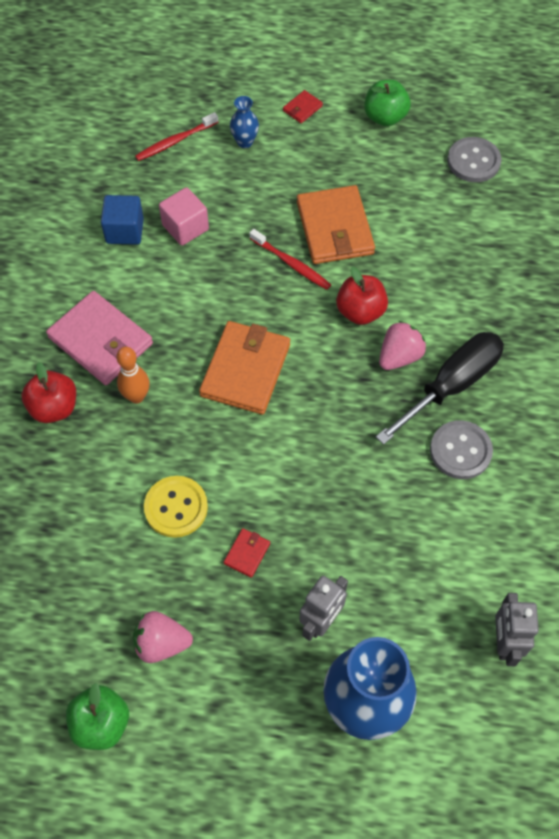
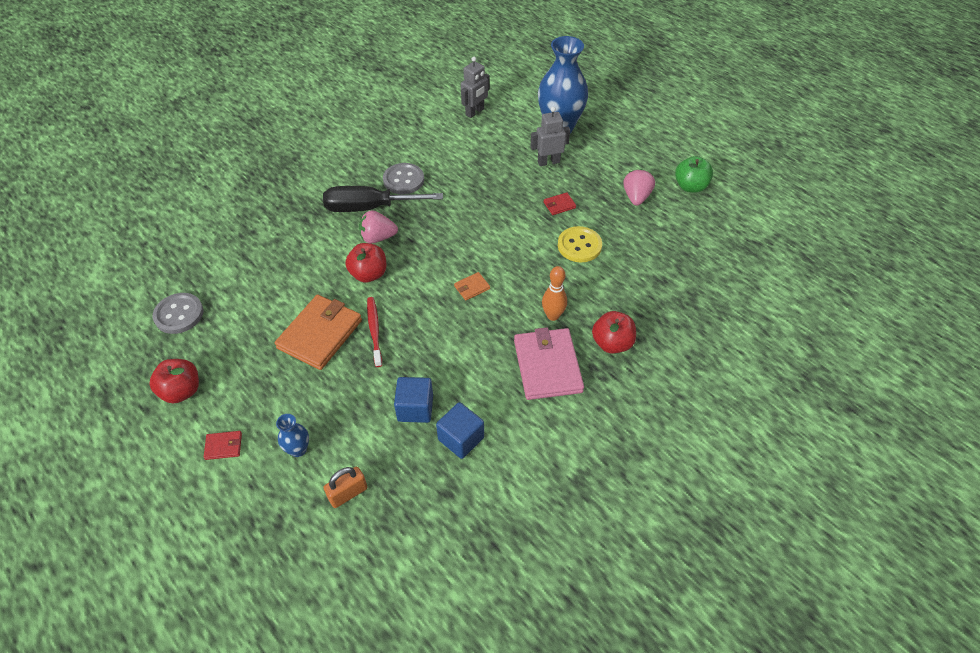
camera: 140 degrees left, 10 degrees down
(161, 643) = (636, 197): pink strawberry -> pink strawberry turned 120 degrees counterclockwise
(175, 141) = (348, 493): red toothbrush -> orange padlock
(185, 227) = (415, 408): pink cube -> blue cube
(245, 370) = (472, 287): orange wallet -> orange wallet, size x0.43
(385, 117) = (181, 391): green apple -> red apple

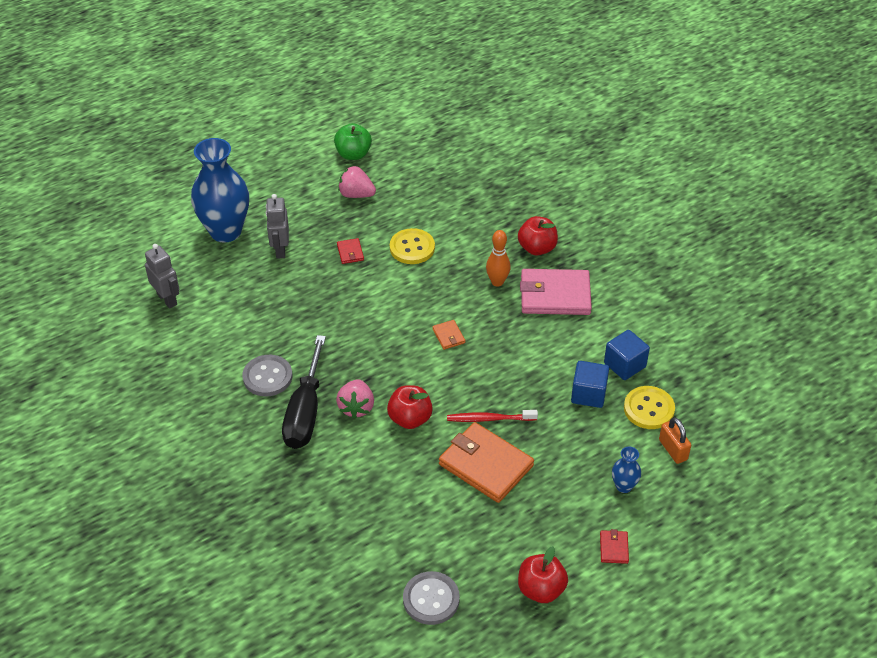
camera: 80 degrees left, 5 degrees down
(402, 466) = (649, 409): none -> yellow button

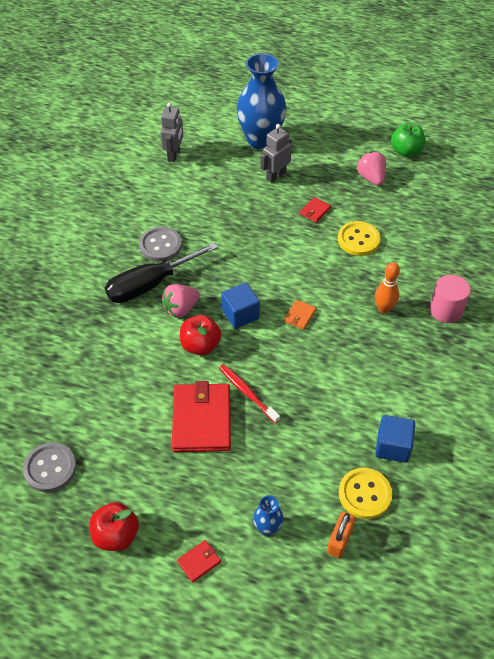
camera: 50 degrees right, 5 degrees up
(485, 465) = (201, 420): orange wallet -> red wallet
(537, 248) = (446, 310): red apple -> pink cylinder
(555, 295) = (412, 353): pink wallet -> none
(588, 394) = (336, 441): blue cube -> blue cube (240, 314)

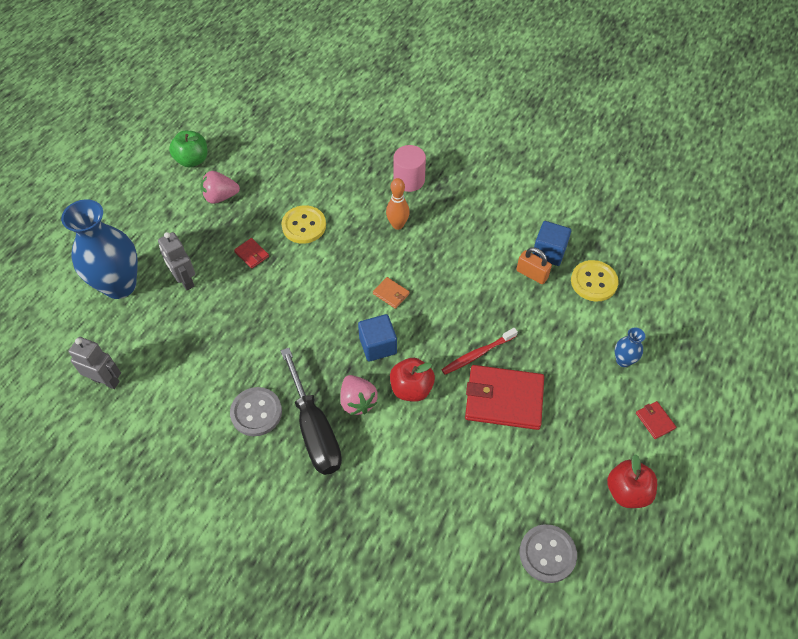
camera: 80 degrees left, 5 degrees up
(339, 540) = (636, 308): orange padlock -> orange padlock (532, 274)

